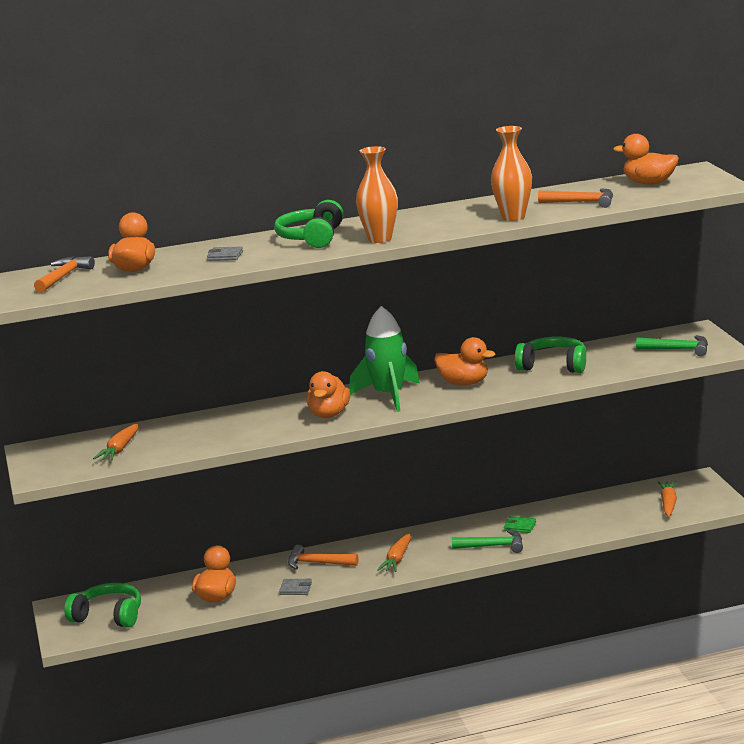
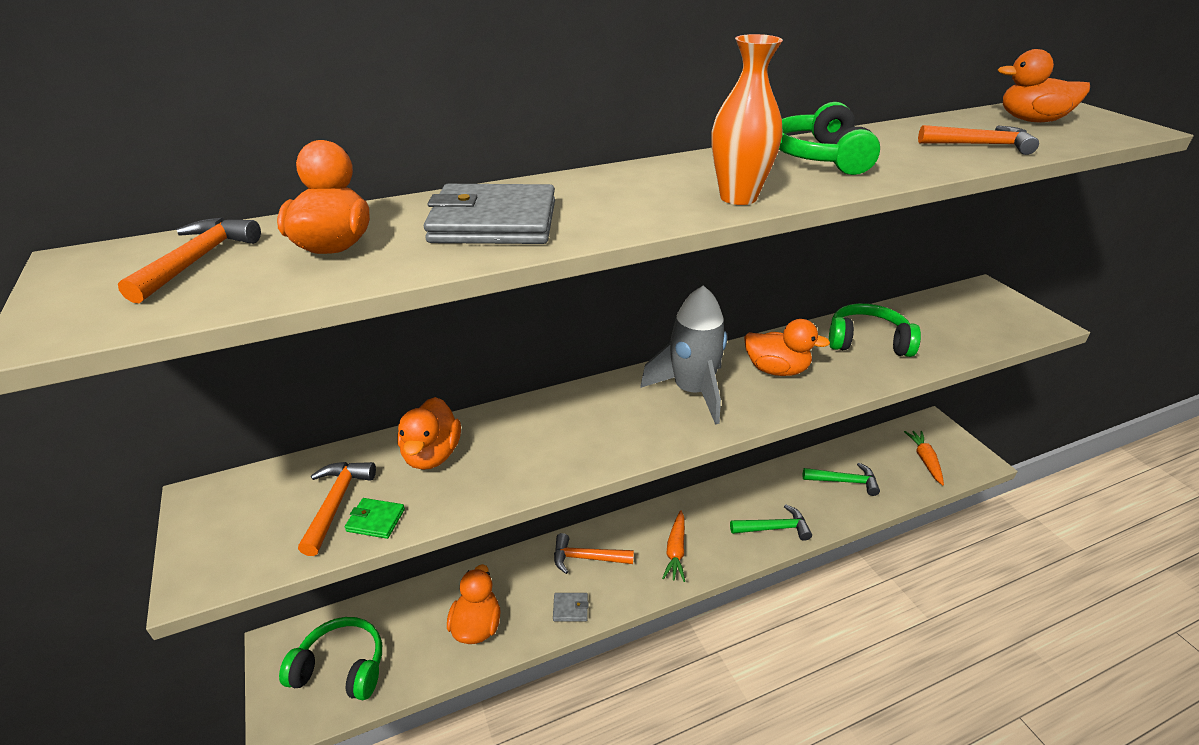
camera: 10 degrees left, 15 degrees up
(120, 449) = (336, 503): orange carrot -> orange hammer
(225, 256) = (493, 222): grey wallet -> grey wallet, size x2.22
(312, 238) = (625, 190): green headphones -> green headphones (820, 157)
(329, 414) = (626, 427): orange duck -> orange duck (432, 455)
(388, 396) = (692, 391): green rocket -> grey rocket
(513, 217) = (910, 165): orange vase -> none
(520, 526) = (790, 494): green wallet -> green wallet (375, 520)
(678, 349) = (992, 319): green hammer -> green hammer (844, 481)

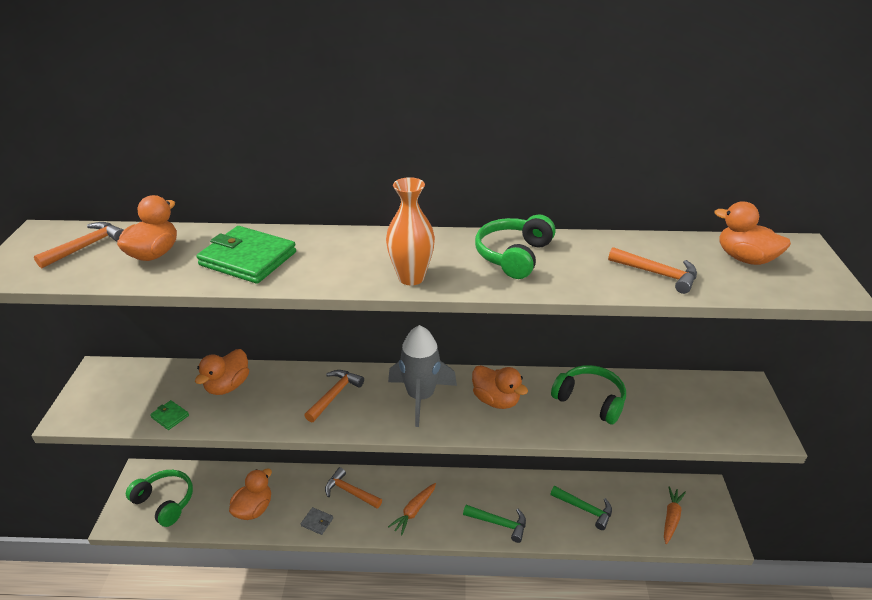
camera: 25 degrees right, 0 degrees up
(336, 503) = (158, 398): orange hammer -> orange hammer (335, 395)
(493, 222) = (248, 259): grey wallet -> green wallet

